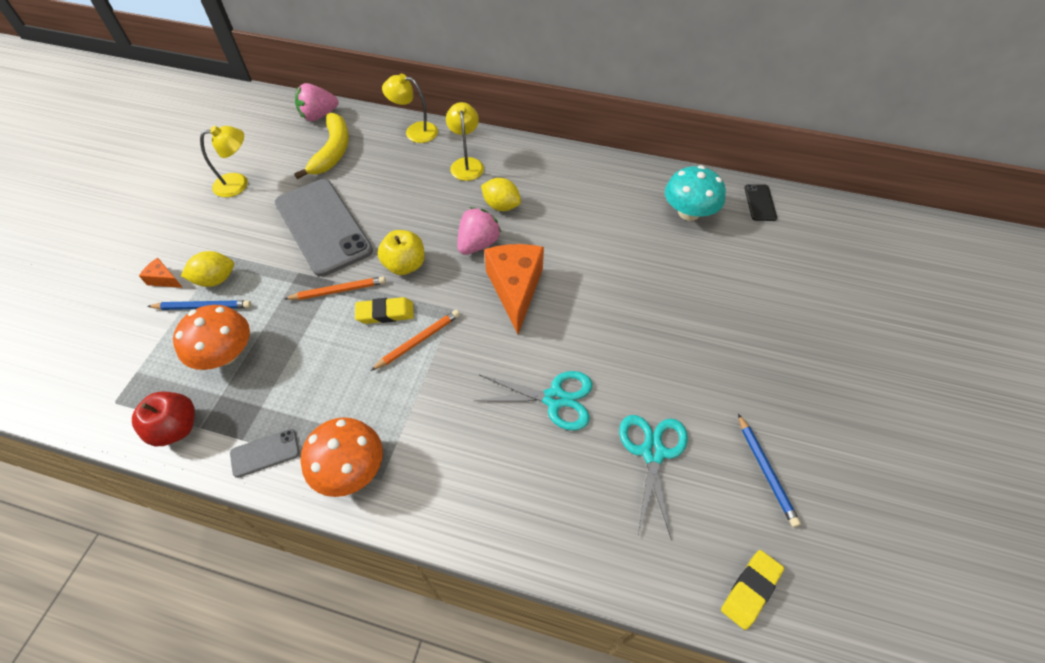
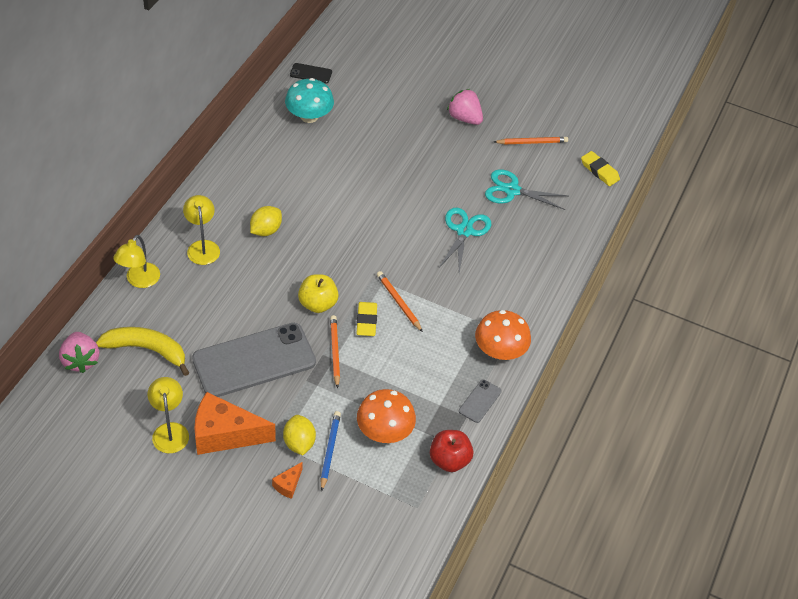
camera: 85 degrees left, 5 degrees down
(265, 453) = (480, 401): grey phone -> grey phone turned 45 degrees clockwise
(466, 164) = (202, 247): yellow lamp -> yellow lamp turned 75 degrees clockwise
(478, 244) = (307, 252): pink strawberry -> pink strawberry (464, 118)
(515, 289) = (361, 236): orange cheese -> orange cheese (225, 434)
(766, 471) = (532, 142): blue pencil -> orange pencil

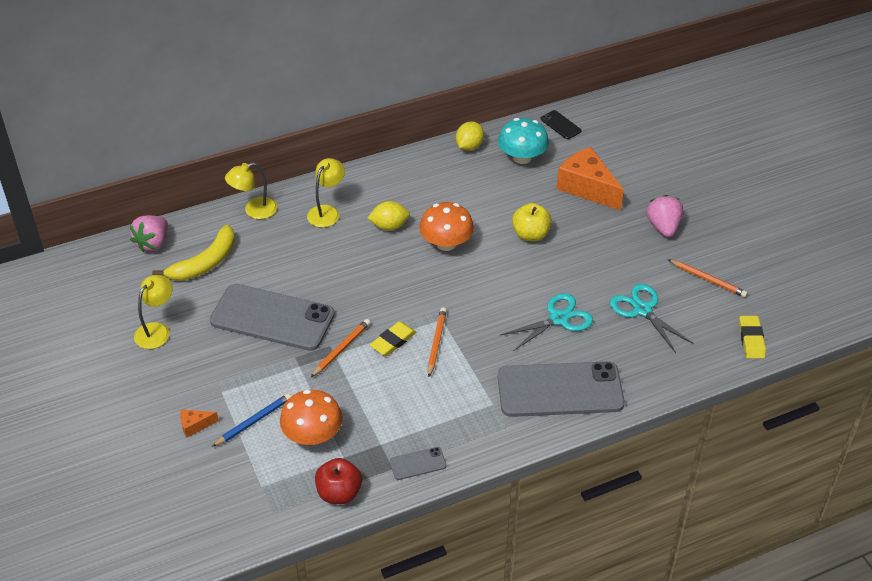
camera: 45 degrees right, 5 degrees down
(147, 350) = (205, 263): yellow banana -> yellow banana turned 75 degrees clockwise
(225, 434) = (191, 358): orange cheese -> orange cheese (587, 188)
(299, 443) = (237, 400): yellow lemon -> yellow lemon (469, 146)
(318, 304) = (368, 305): yellow apple -> yellow apple (530, 234)
(500, 350) = (482, 434): orange mushroom -> orange mushroom (446, 243)
(518, 284) = (560, 390): none -> grey phone

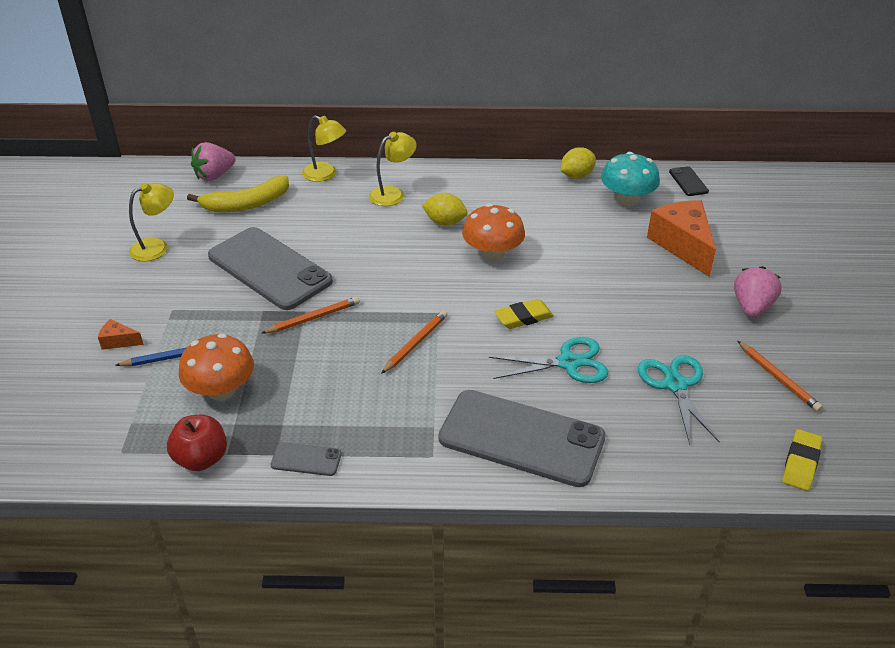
camera: 25 degrees right, 5 degrees down
(254, 210) = (325, 174): yellow lamp -> yellow lamp turned 150 degrees counterclockwise
(393, 341) = (371, 327): yellow eraser -> yellow eraser (523, 317)
(530, 234) = (590, 271): yellow apple -> none

